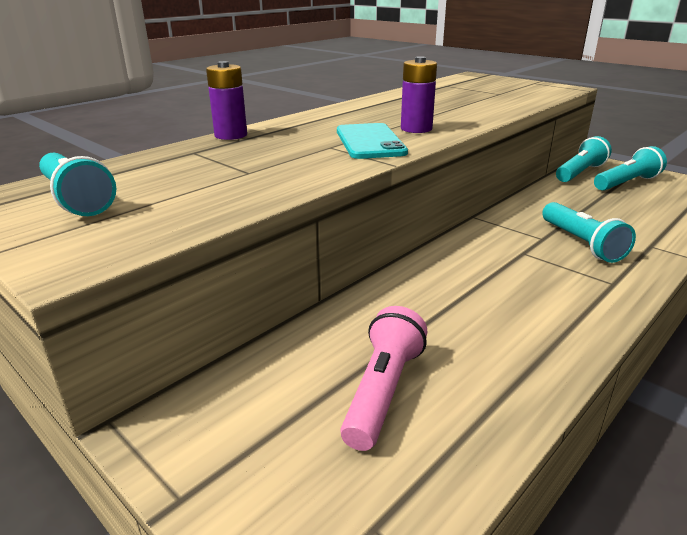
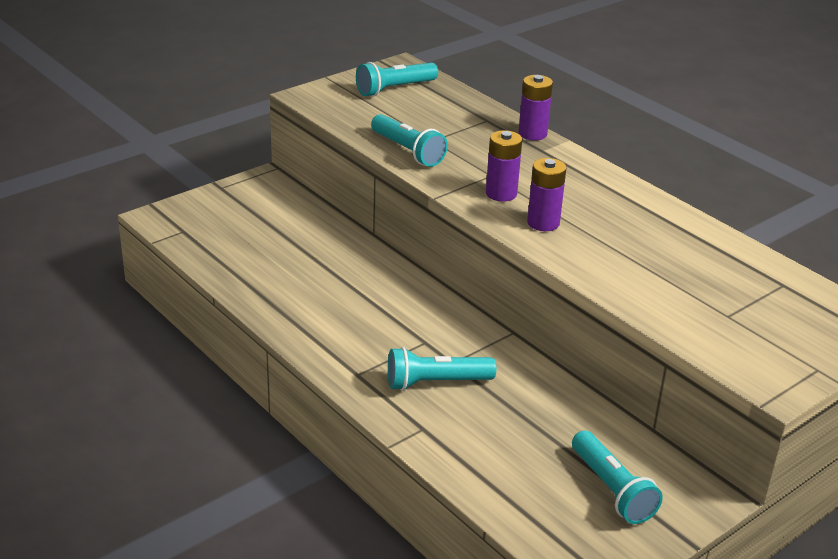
camera: 95 degrees right, 5 degrees up
(370, 142) = (501, 194): turquoise phone -> purple battery
(383, 391) = (267, 244): pink flashlight -> none
(580, 173) = (655, 460): turquoise flashlight -> turquoise flashlight (408, 151)

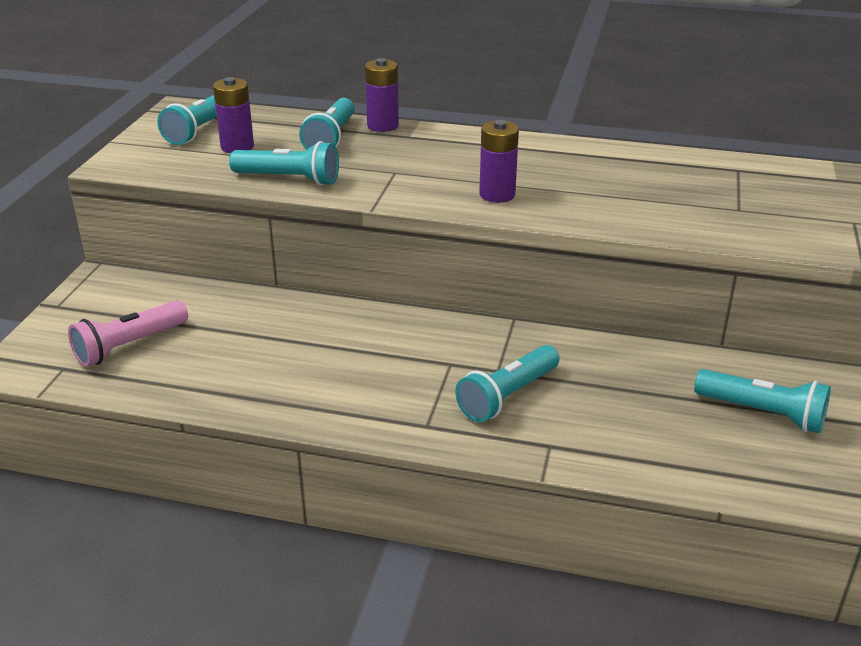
camera: 35 degrees left, 0 degrees up
(234, 234) = (129, 346): none -> pink flashlight
(479, 130) = (331, 138): none -> turquoise flashlight
(501, 194) = (426, 184): purple battery -> purple battery (237, 147)

